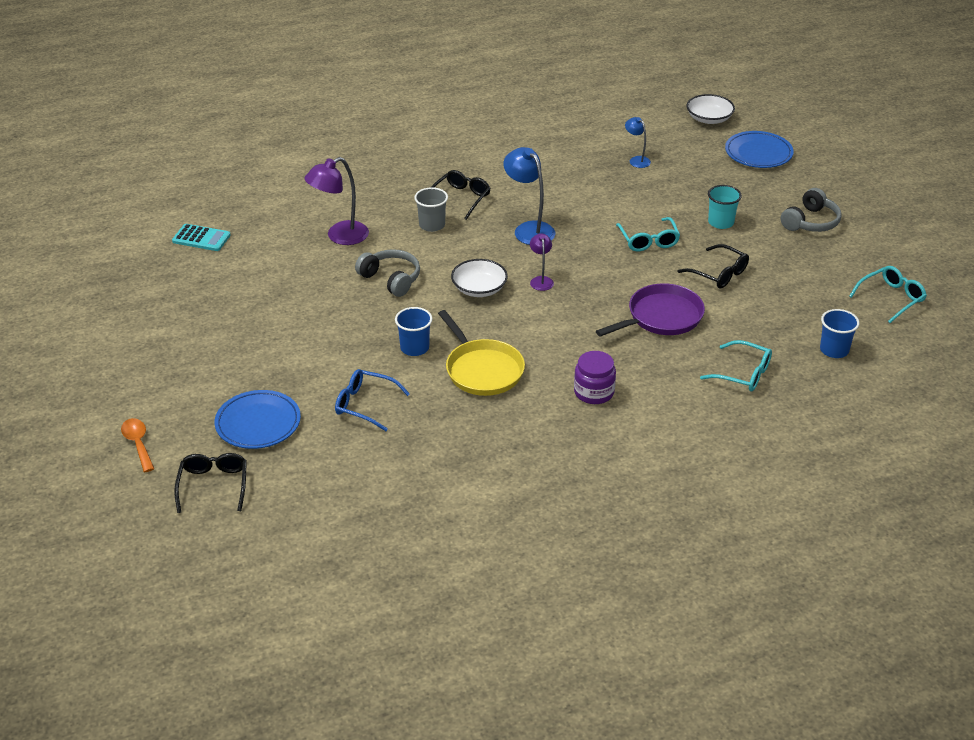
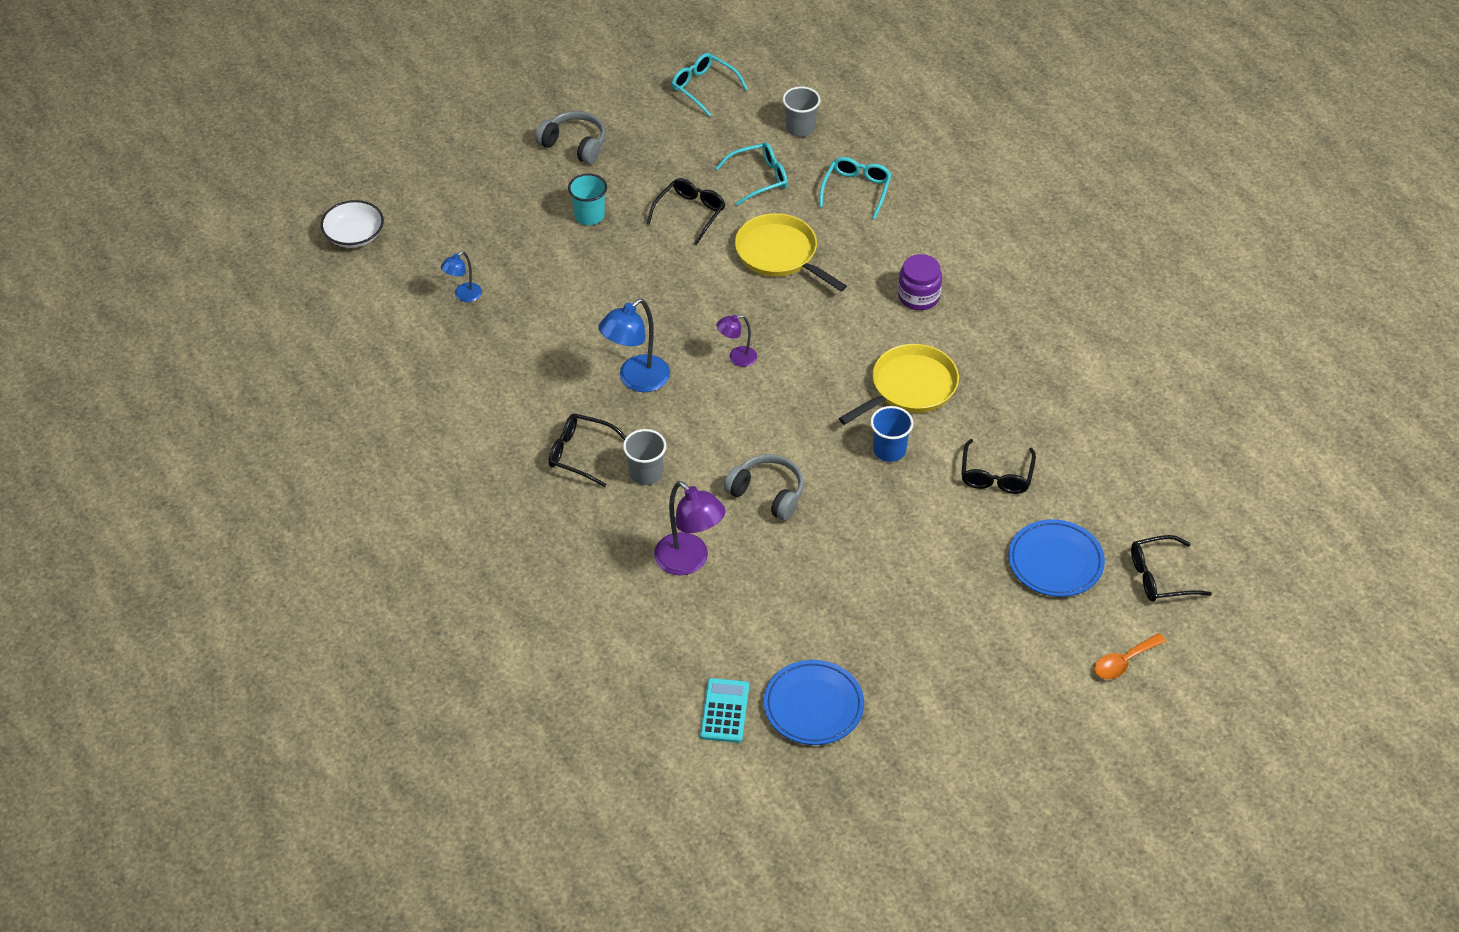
camera: 100 degrees left, 10 degrees up
(365, 404) = (996, 476): blue glasses -> black glasses
(391, 279) = (767, 494): grey headphones -> grey headphones turned 90 degrees clockwise
(479, 289) = (766, 410): white bowl -> none
(648, 241) = (638, 273): turquoise glasses -> turquoise glasses (759, 178)
(661, 317) = (780, 254): purple pan -> yellow pan
(758, 153) = (433, 189): blue plate -> blue plate (813, 706)
(834, 350) = (800, 128): blue cup -> grey cup

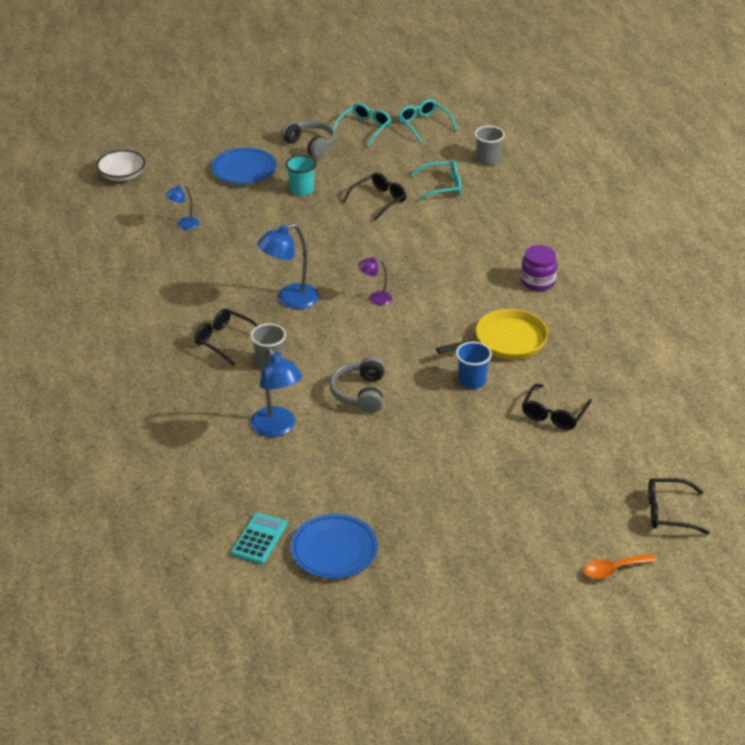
camera: 15 degrees right, 10 degrees down
(689, 561) = (277, 428): purple lamp -> blue lamp
(767, 494) = (360, 393): grey headphones -> grey headphones turned 135 degrees counterclockwise
(780, 254) = (438, 237): yellow pan -> none
(856, 190) = (516, 205): turquoise glasses -> turquoise glasses (364, 128)
(1055, 562) = (581, 484): blue plate -> blue plate (244, 170)

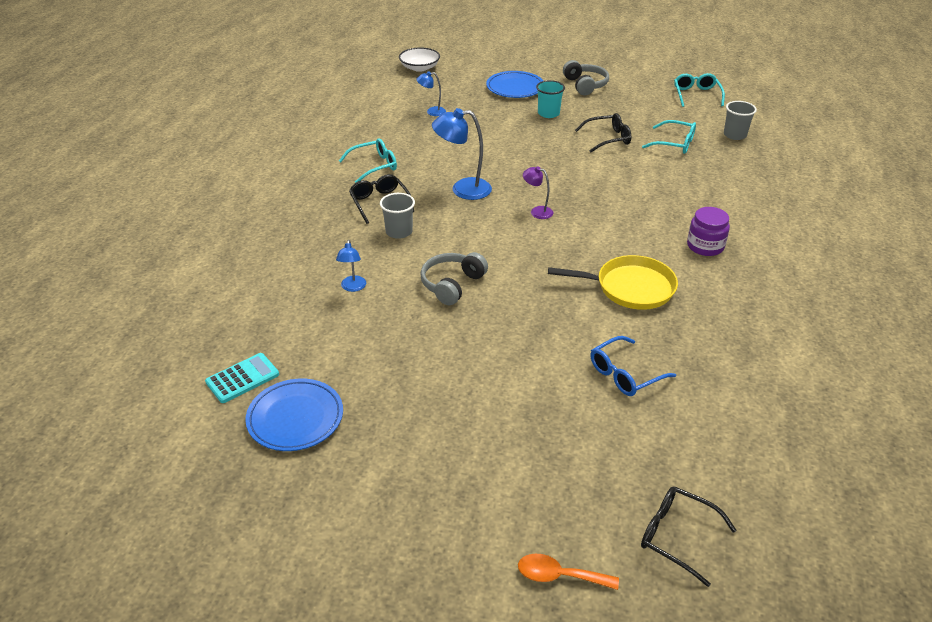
camera: 30 degrees right, 0 degrees up
(277, 428) = (353, 287): blue lamp -> blue lamp, size x0.55
(364, 128) = (641, 85): turquoise glasses -> turquoise glasses (374, 166)
(472, 381) = (566, 311): blue cup -> none
(554, 414) = (624, 374): black glasses -> blue glasses

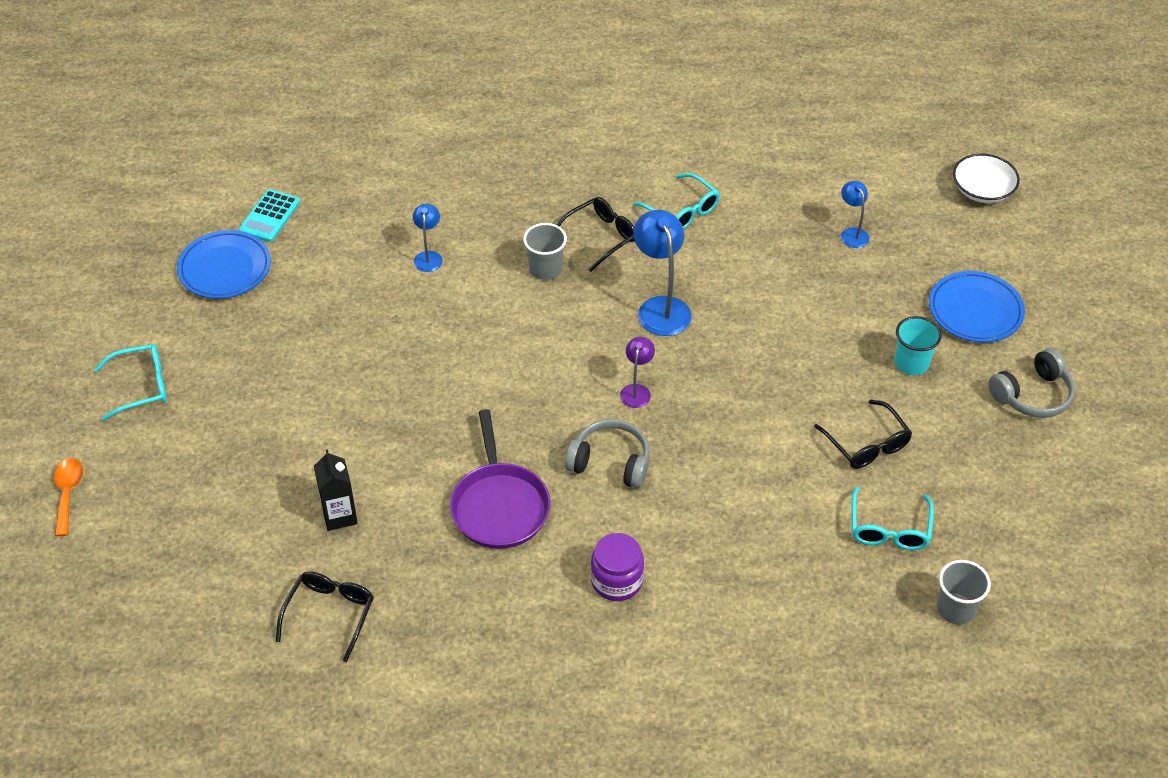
camera: 75 degrees right, 10 degrees up
(242, 378) = (269, 216): turquoise calculator -> turquoise calculator turned 75 degrees clockwise
(353, 287) = (428, 256): blue lamp -> blue lamp turned 105 degrees clockwise
(452, 284) = (457, 338): grey headphones -> grey headphones (610, 462)
(624, 374) = (339, 515): blue glasses -> black carton
(630, 288) = (499, 506): yellow pan -> purple pan
(676, 536) = (121, 577): black glasses -> black glasses (330, 614)
(696, 95) = (1077, 549): turquoise glasses -> turquoise glasses (142, 386)

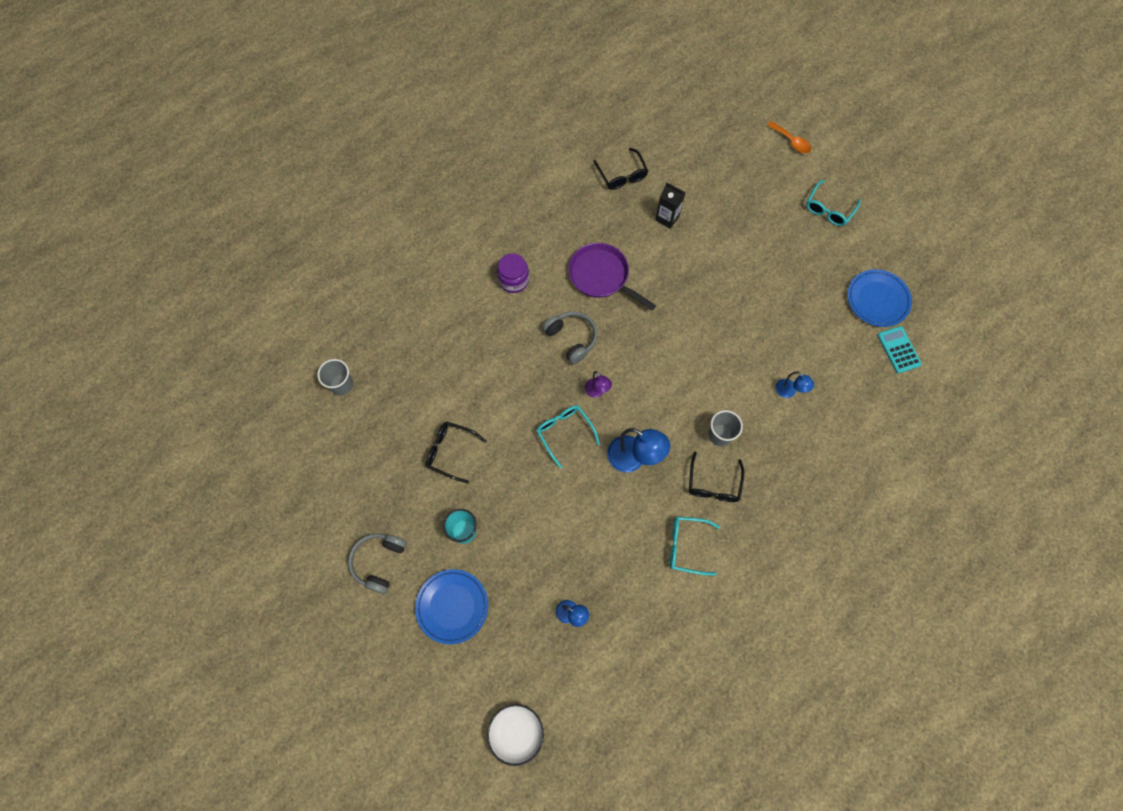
camera: 140 degrees right, 20 degrees up
(610, 462) = (571, 339): grey headphones -> grey headphones turned 105 degrees counterclockwise
(889, 529) = (403, 406): turquoise glasses -> turquoise glasses (564, 432)

